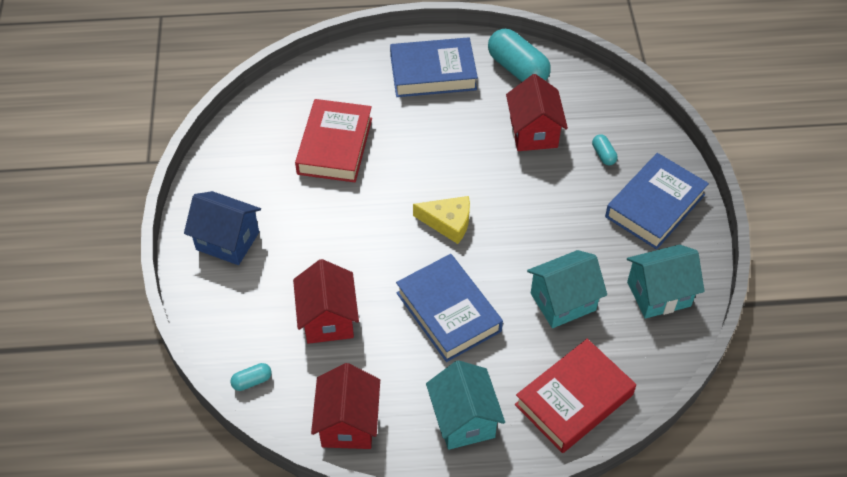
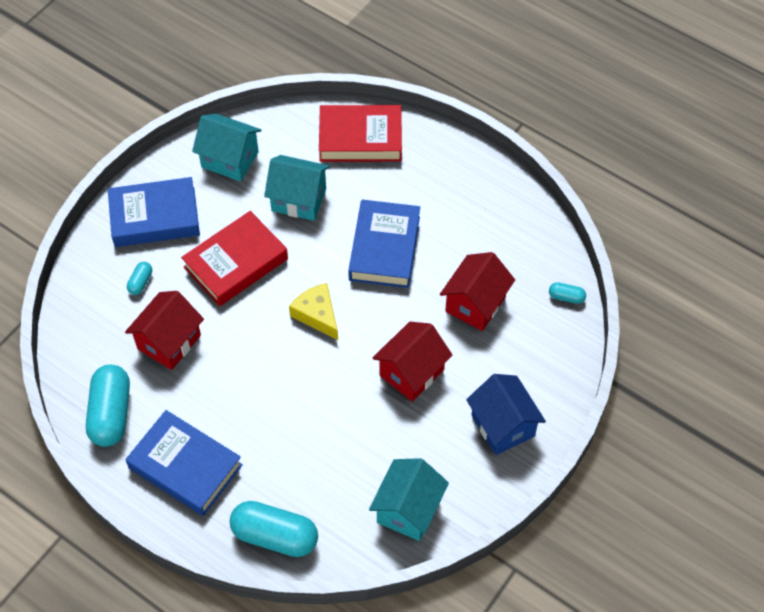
camera: 140 degrees left, 5 degrees up
(332, 75) = (275, 536): none -> turquoise capsule
(335, 146) = (340, 453): red book -> red book (236, 263)
(348, 423) = (521, 224): red house -> red house (411, 372)
(464, 420) = (443, 175): turquoise house -> turquoise house (408, 509)

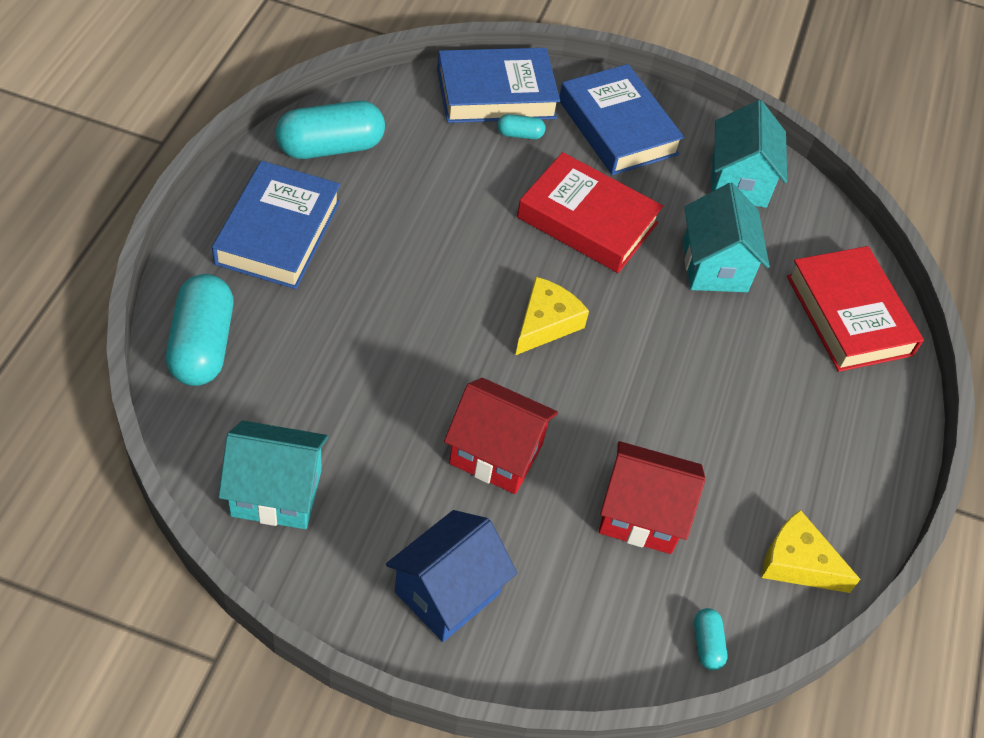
camera: 65 degrees right, 5 degrees down
(169, 342) = (447, 179): red house -> none
(384, 248) = (684, 380): blue book -> blue book (496, 94)
(526, 232) = (797, 562): none -> yellow cheese

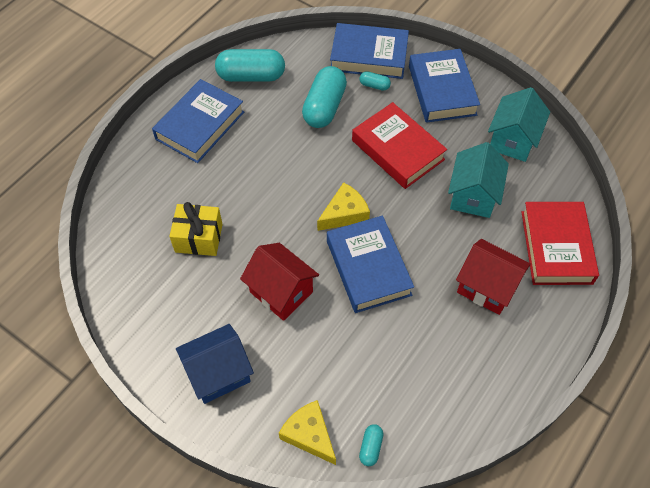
camera: 25 degrees right, 5 degrees up
(202, 345) = (130, 188): turquoise capsule -> turquoise capsule (324, 107)
(276, 493) = (140, 288): turquoise house -> none
(340, 400) = (199, 238): none -> yellow gift
(608, 393) = (368, 268): none -> blue book
(641, 515) = (359, 352): red house -> red house (487, 287)
(797, 562) = (453, 408): yellow cheese -> yellow cheese (309, 435)

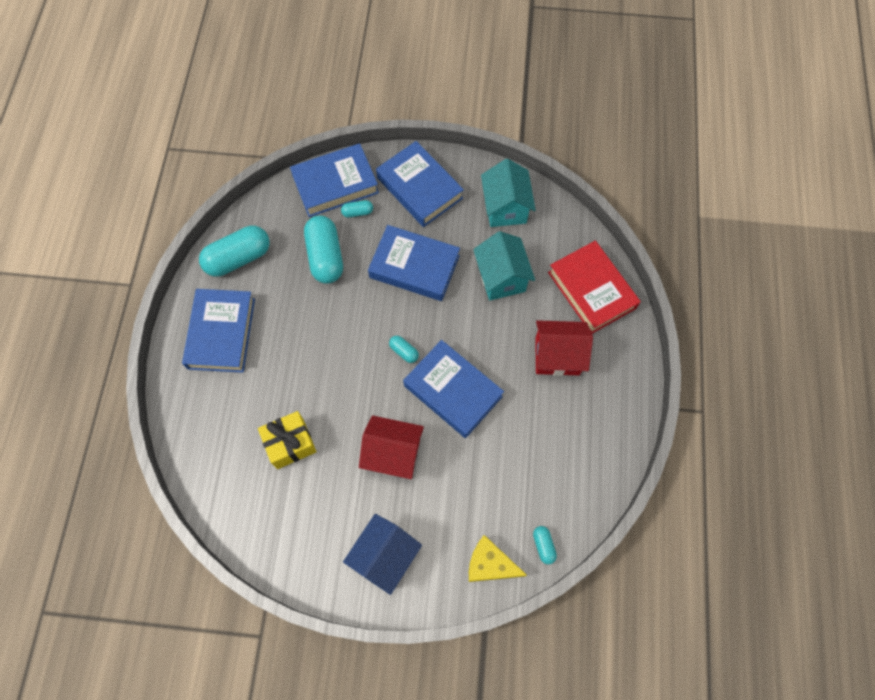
camera: 30 degrees left, 10 degrees up
(344, 213) = (404, 351): yellow cheese -> turquoise capsule
(398, 150) = (414, 266): red book -> blue book

